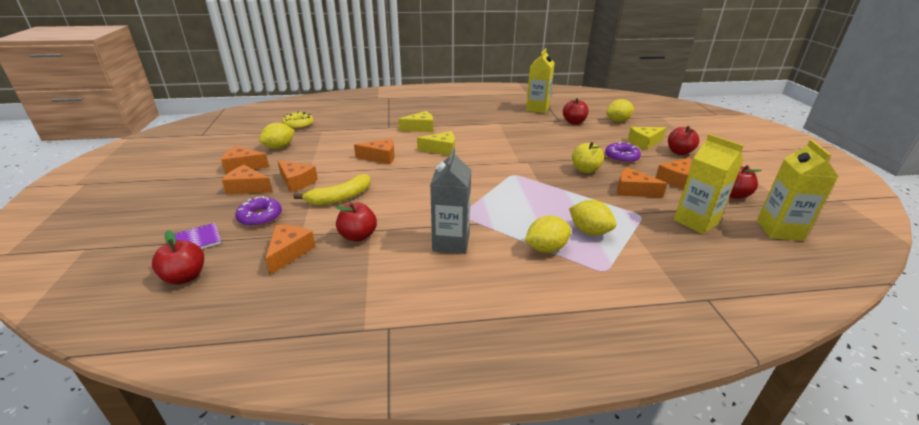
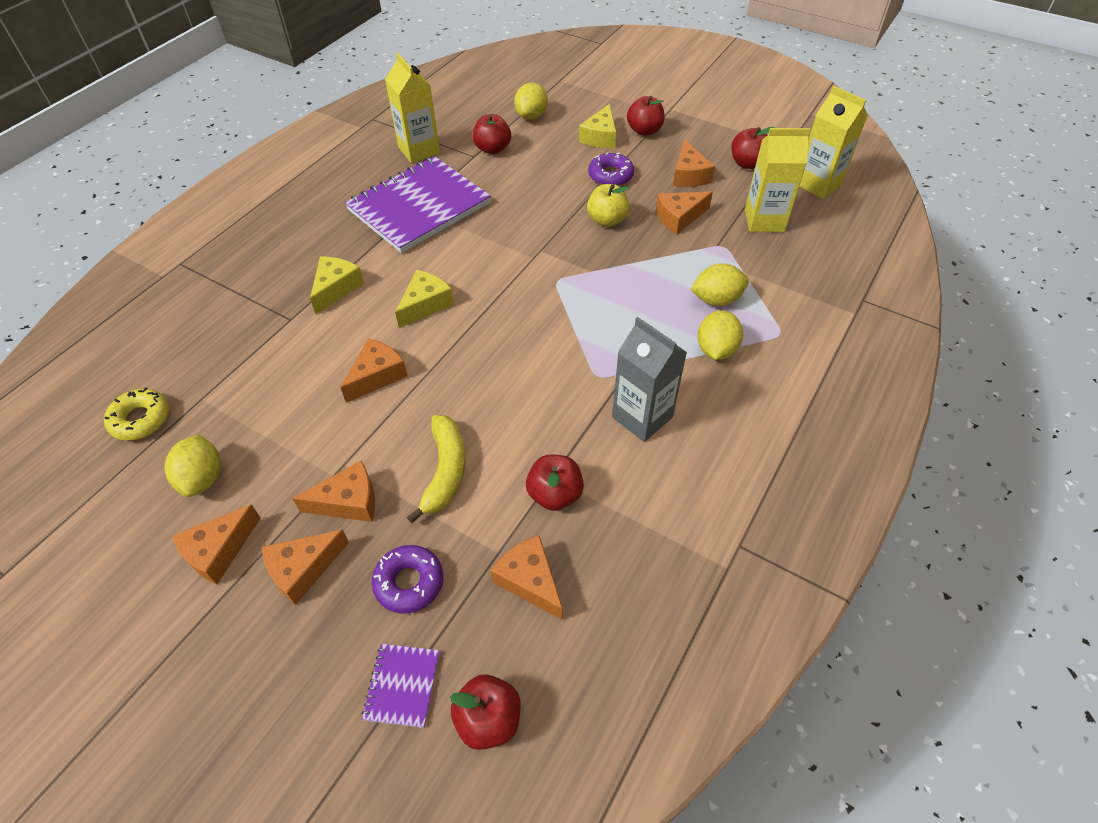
camera: 50 degrees left, 20 degrees up
(501, 123) = (419, 207): none -> purple notebook

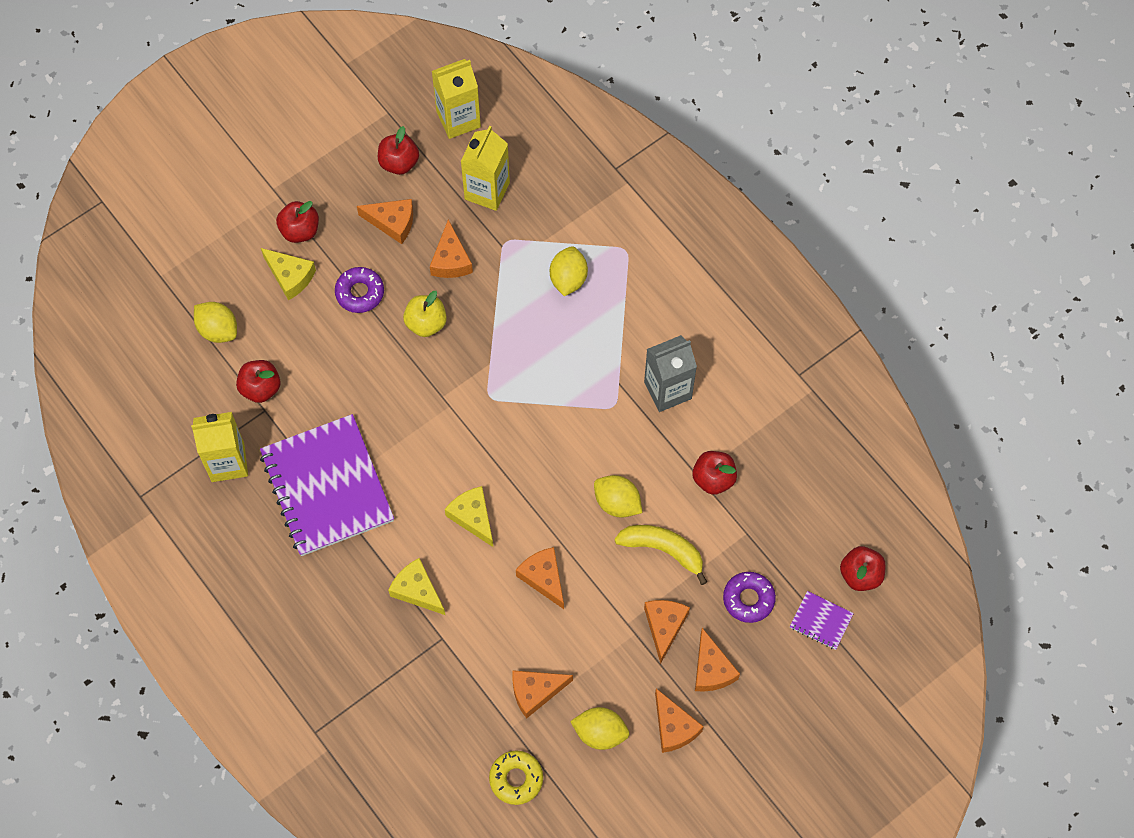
camera: 70 degrees left, 15 degrees up
(530, 581) = (776, 519): orange cheese -> orange cheese (535, 692)
(716, 350) = (623, 306): yellow lemon -> yellow lemon (617, 503)

